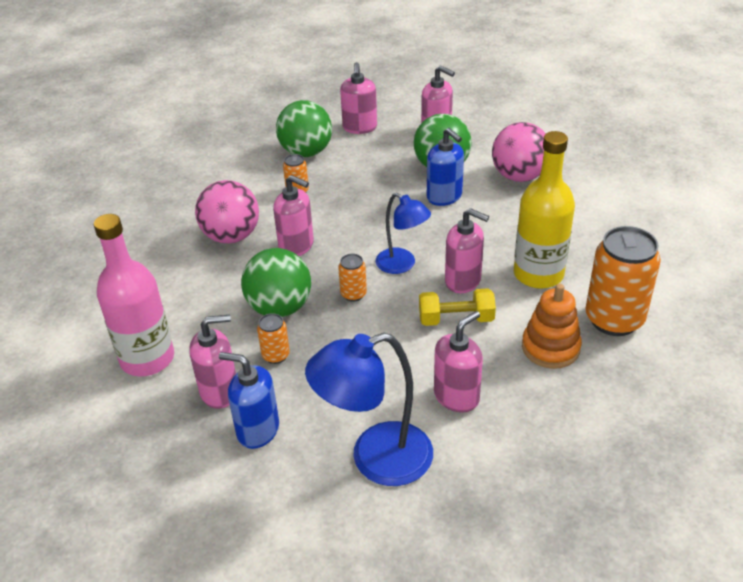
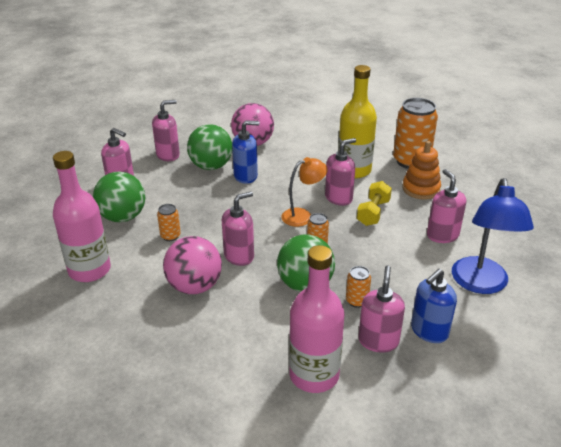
camera: 65 degrees left, 5 degrees down
(217, 169) = (89, 270): none -> pink bottle
(402, 265) = (303, 216): blue lamp -> orange lamp

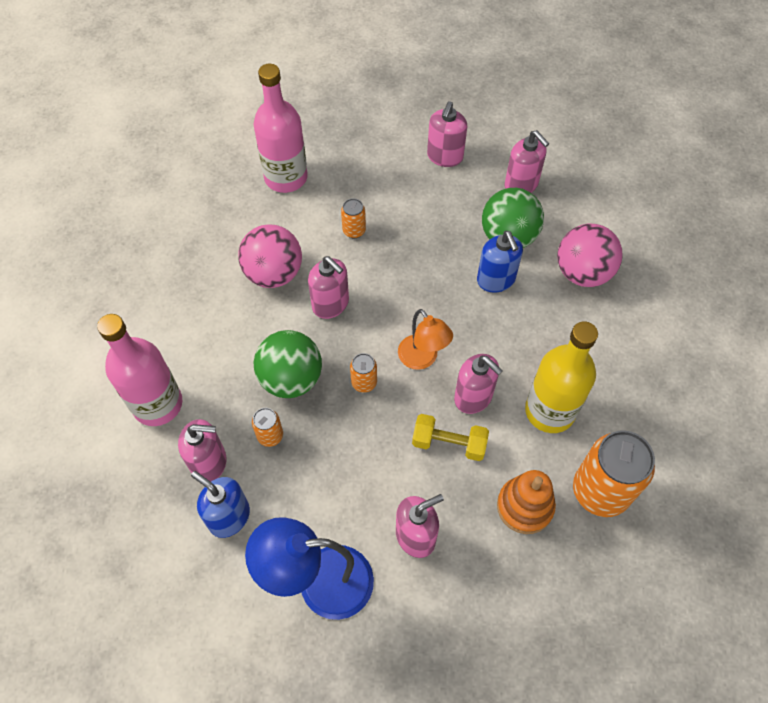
camera: 80 degrees right, 25 degrees up
(123, 217) = (379, 178): green ball -> none

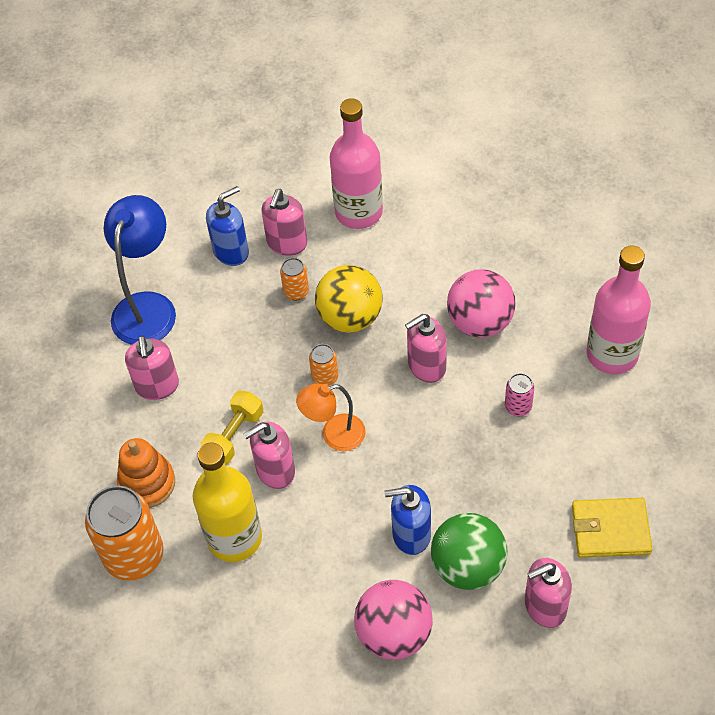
camera: 110 degrees right, 5 degrees down
(291, 379) = (350, 317): green ball -> yellow ball
(354, 230) = (518, 407): orange can -> pink can
(445, 157) = (610, 530): pink soap dispenser -> yellow wallet

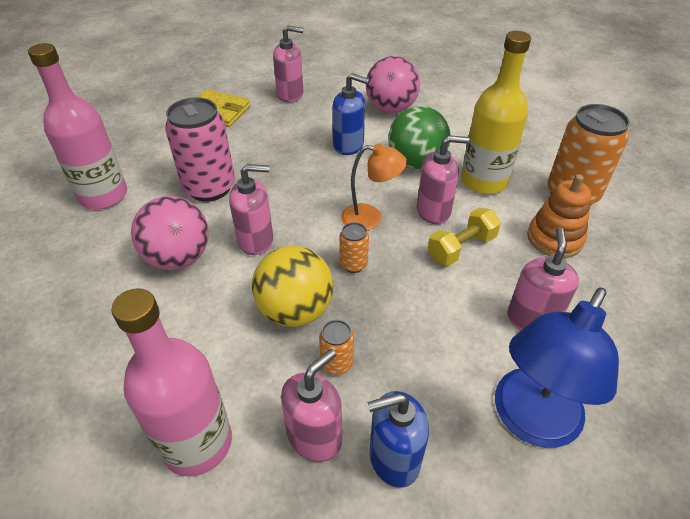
camera: 160 degrees left, 10 degrees down
(468, 566) = (322, 121): green ball -> green ball (416, 162)
(518, 407) = (209, 188): pink can -> pink can, size x2.15

